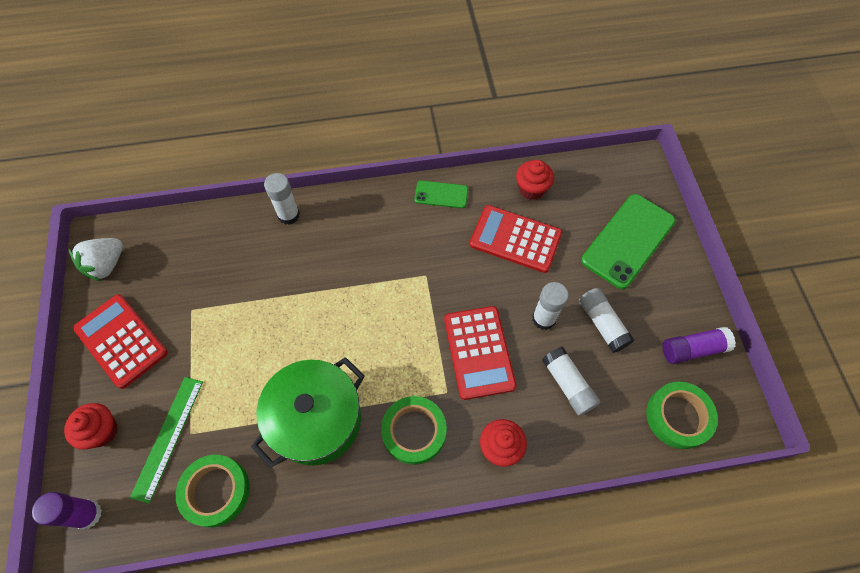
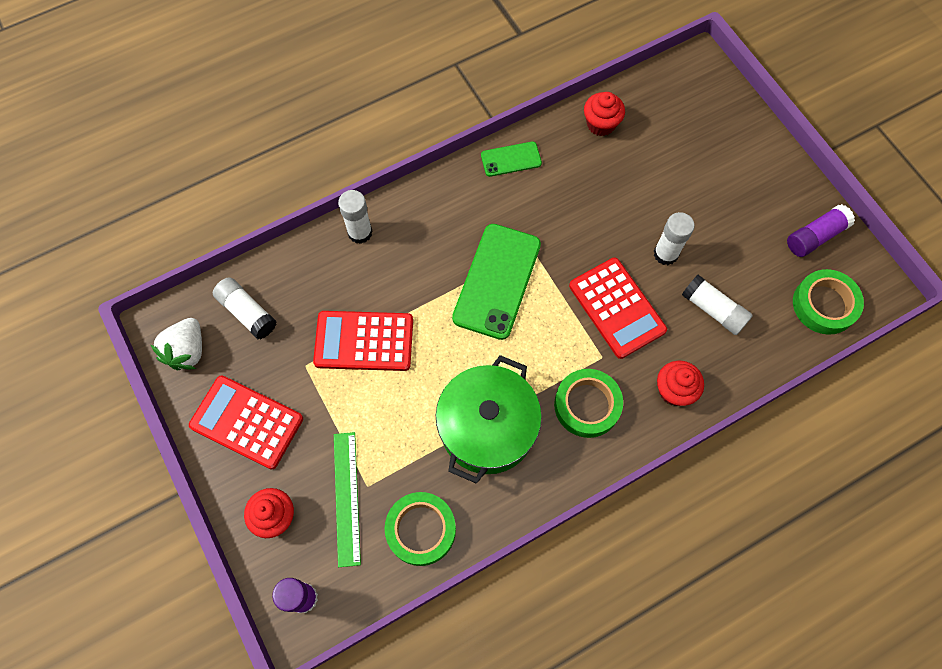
camera: 20 degrees left, 5 degrees up
(515, 239) = (606, 182): red calculator -> red calculator (364, 341)
(602, 324) = (723, 240): white glue stick -> white glue stick (247, 312)
(628, 241) = (716, 148): green phone -> green phone (497, 281)

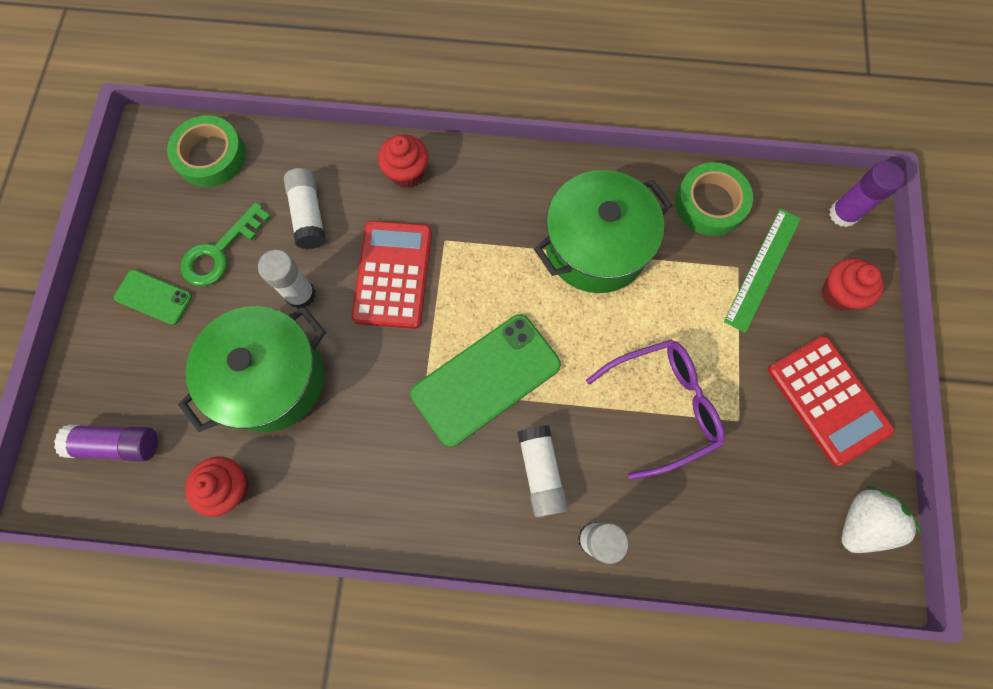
camera: 145 degrees left, 5 degrees up
(247, 312) = (773, 524): white glue stick -> white glue stick (541, 472)
(364, 341) = (663, 406): red calculator -> purple glasses
(511, 159) = (363, 514): green phone -> green phone (154, 297)
(587, 405) = (492, 209): green tape -> none
(634, 193) = (271, 378): none -> green pot
(746, 245) = (220, 252): none -> green key
(815, 236) = (151, 217): purple glue stick -> purple glue stick (118, 444)

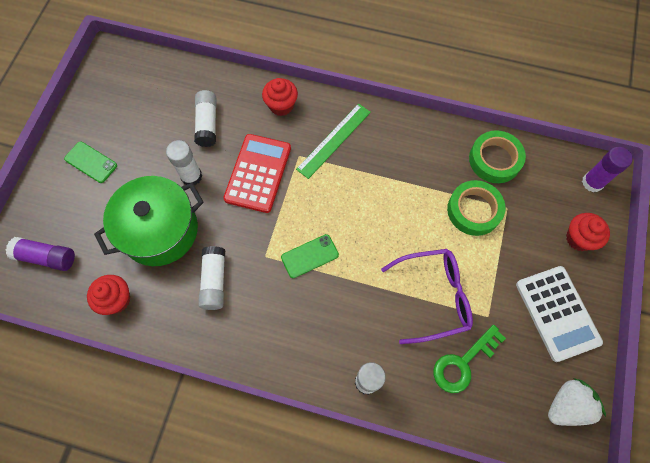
camera: 10 degrees right, 5 degrees down
(211, 156) = (148, 74): green tape -> green tape (474, 210)
(220, 252) = (142, 139): green key -> green key (463, 363)
(486, 379) = (309, 256): green phone -> green phone, size x0.52
(541, 472) = (336, 328): white glue stick -> white glue stick (214, 281)
(596, 247) = (406, 177): green pot -> none
(762, 269) = (525, 212): green ruler -> green ruler (334, 140)
(827, 400) = (557, 313): red calculator -> white calculator

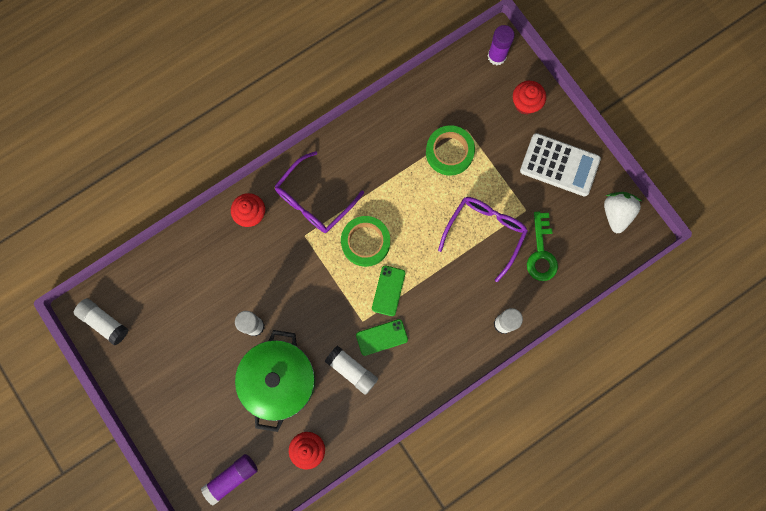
camera: 50 degrees left, 10 degrees up
(91, 162) = (176, 392): green phone -> green phone (381, 337)
(207, 123) = (218, 281): white glue stick -> white glue stick (104, 322)
(258, 173) = (293, 276): red calculator -> none
(334, 140) = (314, 200): green ruler -> purple glasses
(494, 160) = (425, 104): green tape -> green tape (365, 242)

